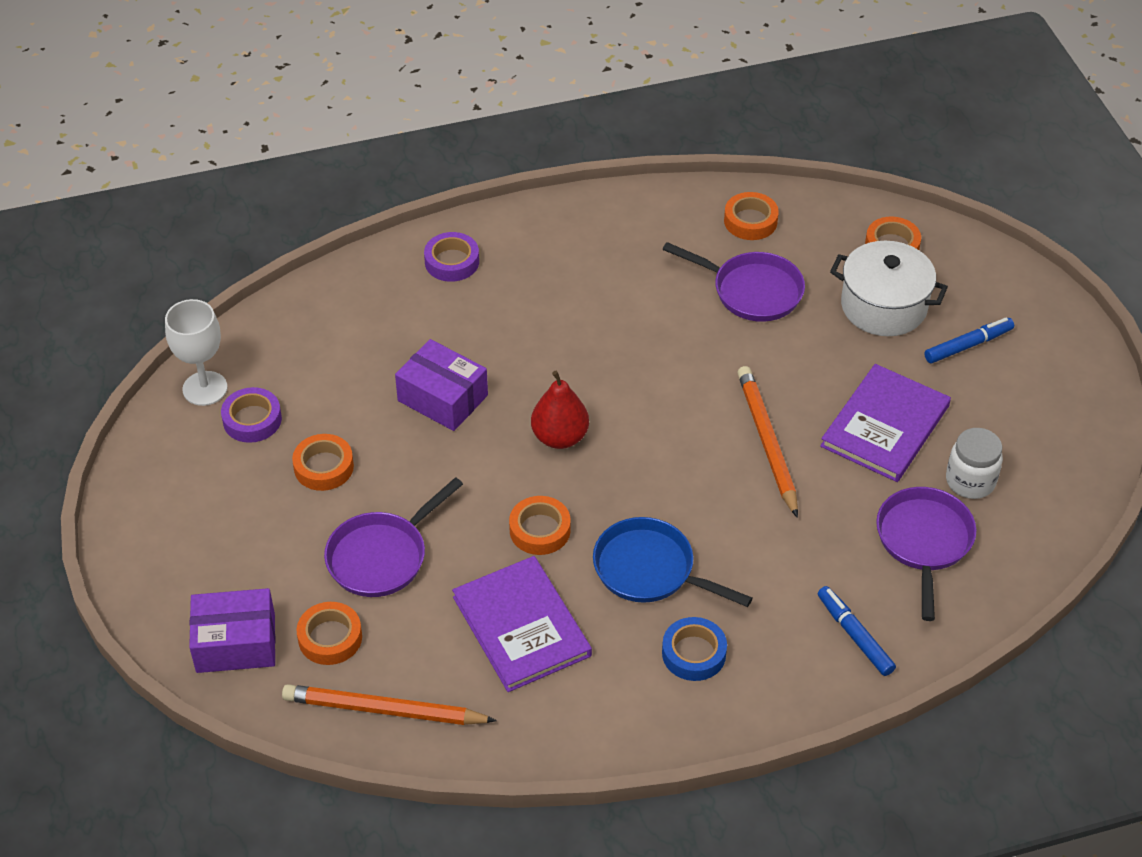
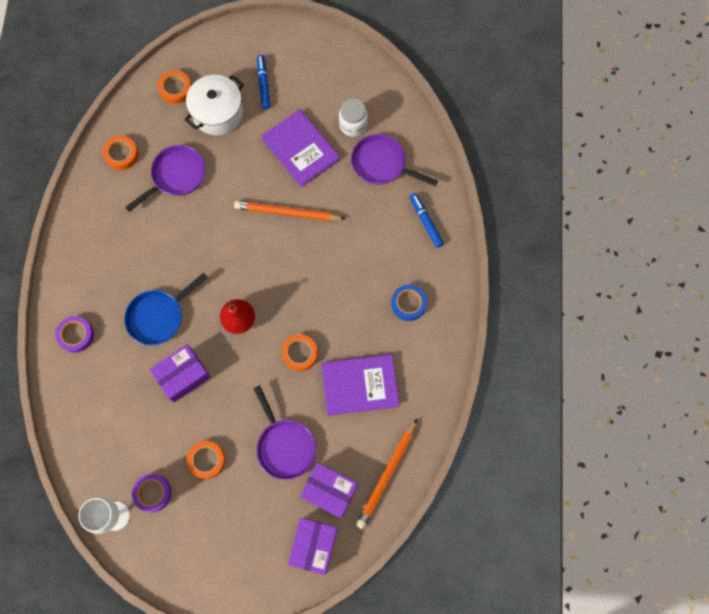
camera: 70 degrees left, 25 degrees up
(330, 638) = (329, 491): orange tape -> purple box
(650, 570) = (348, 305): blue pan -> blue pan (158, 316)
(854, 635) = (425, 222): blue marker -> blue marker turned 75 degrees clockwise

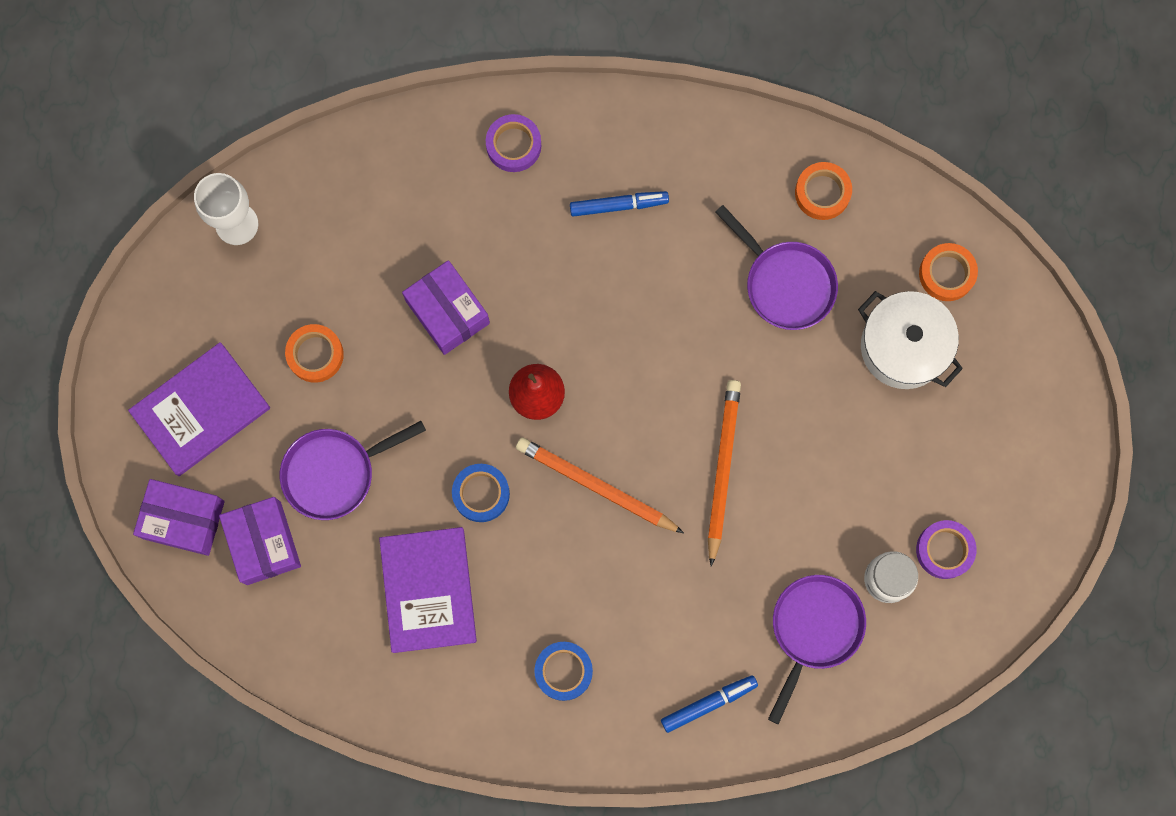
camera: 90 degrees right, 5 degrees up
(153, 493) = (268, 277): purple tape -> purple tape (944, 550)
(158, 316) = (543, 269): blue pan -> none
(263, 84) = (961, 423): blue marker -> blue marker (618, 205)
(300, 149) = (838, 489): purple book -> purple book (200, 410)
(300, 353) = (481, 494): orange tape -> blue tape
(329, 491) = (263, 543): purple box -> purple box turned 45 degrees counterclockwise
(387, 475) = (285, 632): orange pencil -> orange pencil (595, 486)

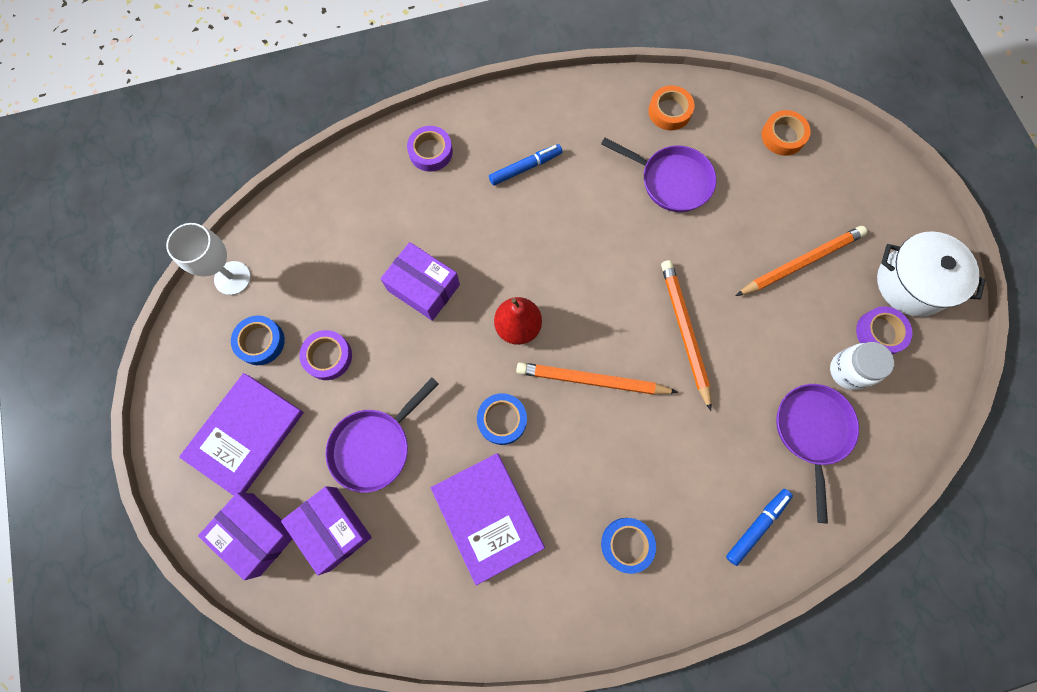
camera: 20 degrees left, 5 degrees down
(183, 519) = (256, 534): purple box -> purple box turned 45 degrees clockwise
(246, 311) = (260, 342): none -> blue tape
(315, 355) = (328, 356): orange tape -> purple tape
(893, 437) = (801, 262): none -> orange pencil
(903, 347) = (777, 196): white pot -> white pot (911, 283)

